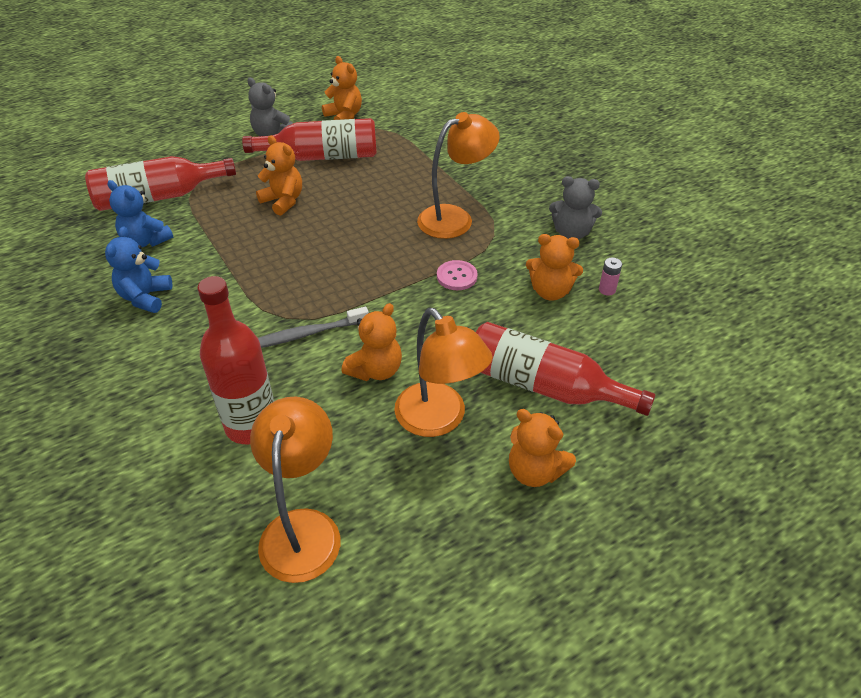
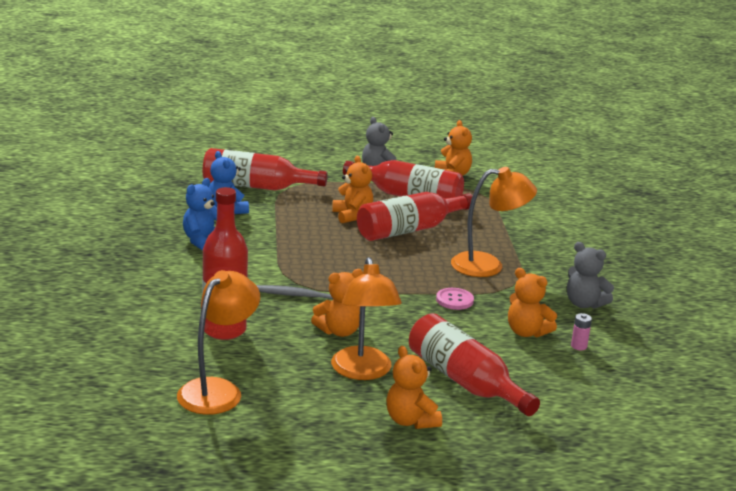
camera: 25 degrees right, 20 degrees down
(351, 199) = (409, 230): none -> red bottle

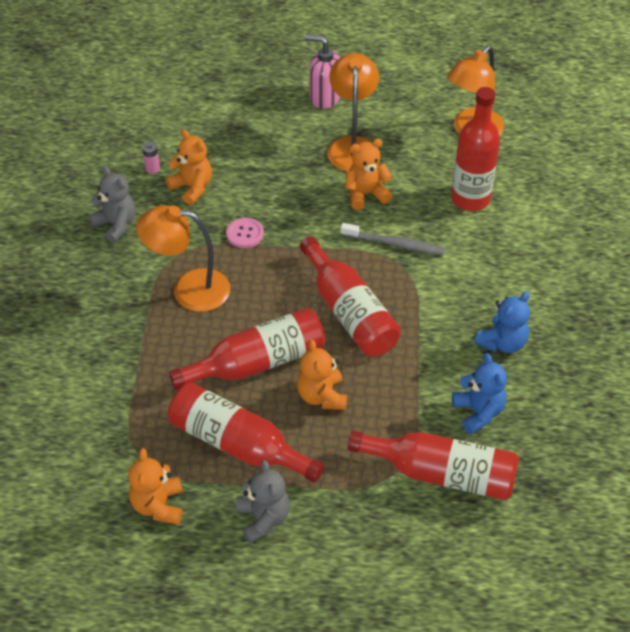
camera: 170 degrees left, 25 degrees up
(410, 421) = (324, 97): orange teddy bear -> pink soap dispenser
(465, 381) = (270, 133): red bottle -> red bottle (349, 312)

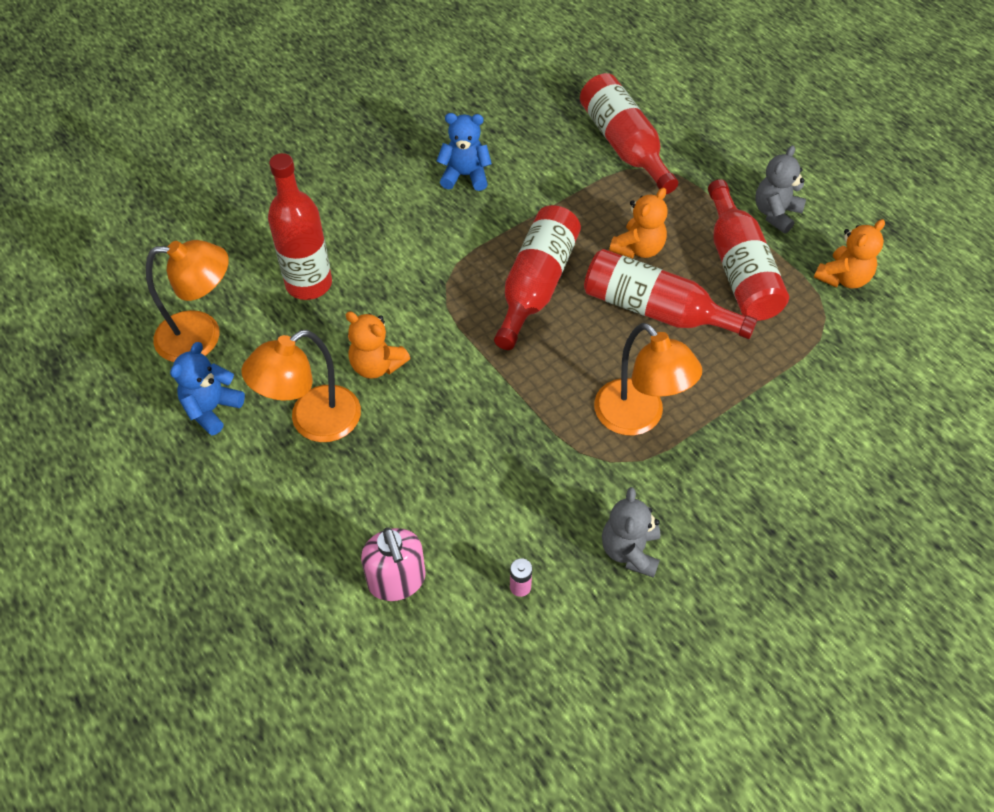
camera: 130 degrees left, 5 degrees up
(192, 187) = (510, 523): orange teddy bear -> none
(245, 234) = (526, 426): pink button -> none
(324, 97) = (250, 504): pink soap dispenser -> pink soap dispenser (397, 581)
(395, 244) = (423, 303): grey toothbrush -> none
(478, 412) = (548, 154): blue teddy bear -> blue teddy bear (212, 409)

